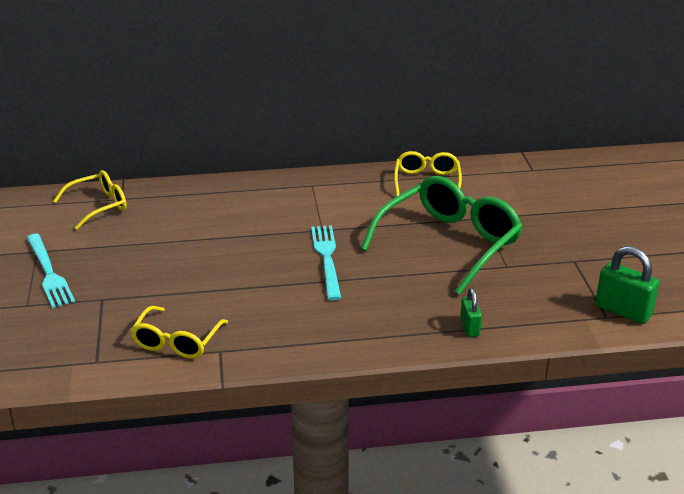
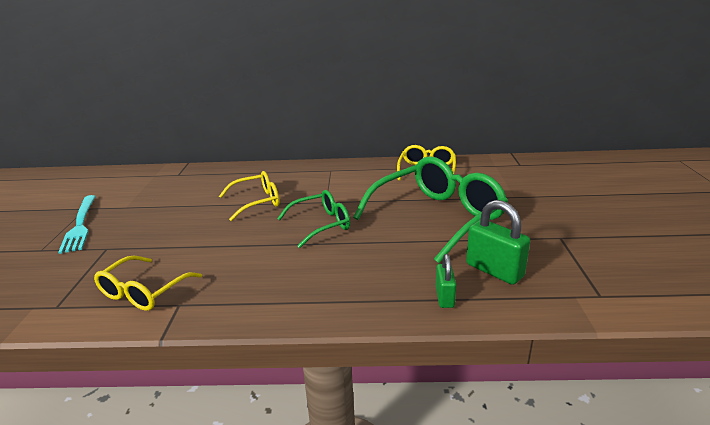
camera: 10 degrees right, 5 degrees down
(98, 206) = (156, 179): yellow glasses -> yellow glasses (256, 202)
(327, 259) = (320, 225): turquoise fork -> green glasses
(623, 311) = (619, 290): green padlock -> green padlock (494, 270)

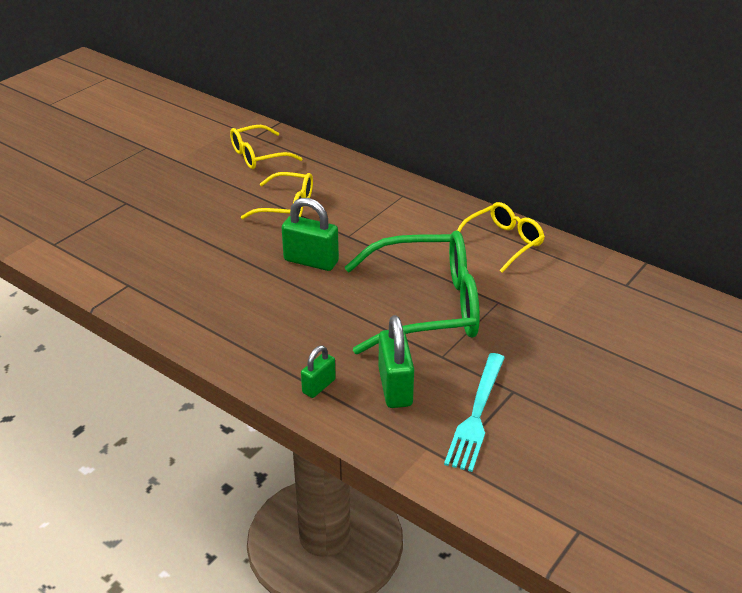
camera: 35 degrees right, 10 degrees up
(80, 225) = (128, 166): turquoise fork -> turquoise fork (476, 414)
(144, 291) = (116, 260): yellow glasses -> yellow glasses (258, 155)
(320, 225) = (311, 261): green glasses -> green padlock

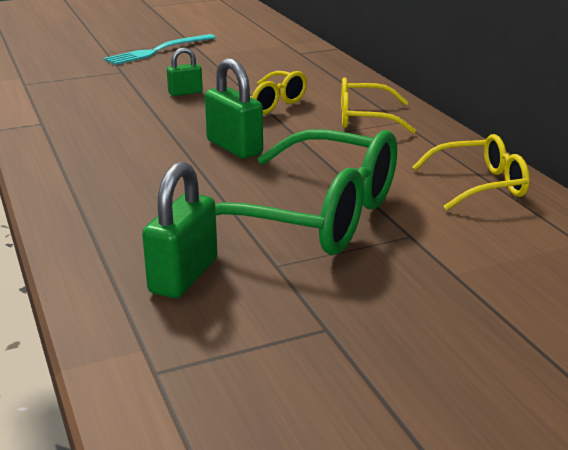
camera: 30 degrees right, 10 degrees down
(258, 155) = (285, 65): yellow glasses -> yellow glasses (365, 118)
(319, 386) = (102, 248): green padlock -> green padlock (185, 93)
(476, 414) = (248, 336): turquoise fork -> turquoise fork (158, 51)

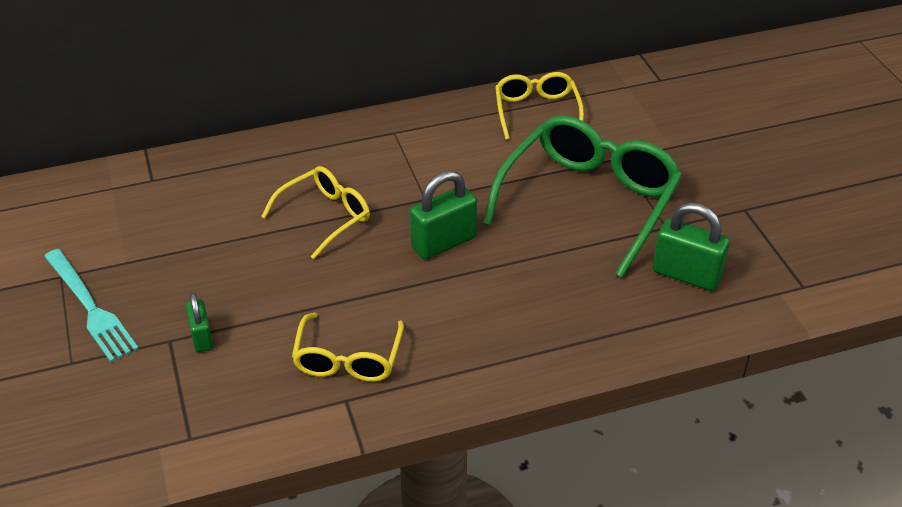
camera: 85 degrees left, 15 degrees up
(185, 93) = (273, 278): green padlock -> green padlock (201, 337)
(365, 118) = (383, 153): yellow glasses -> yellow glasses (348, 358)

